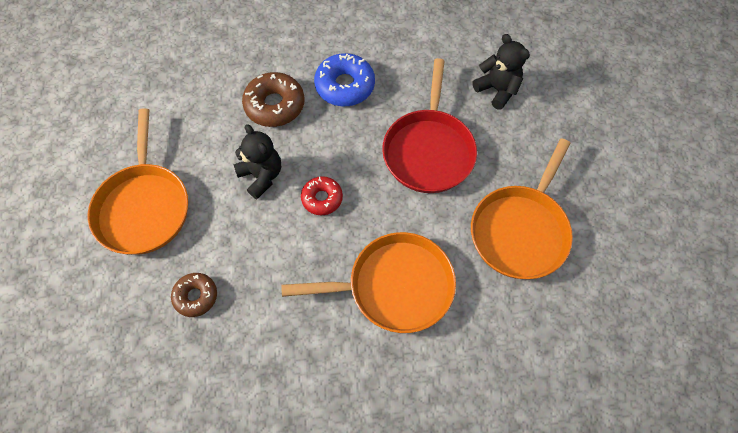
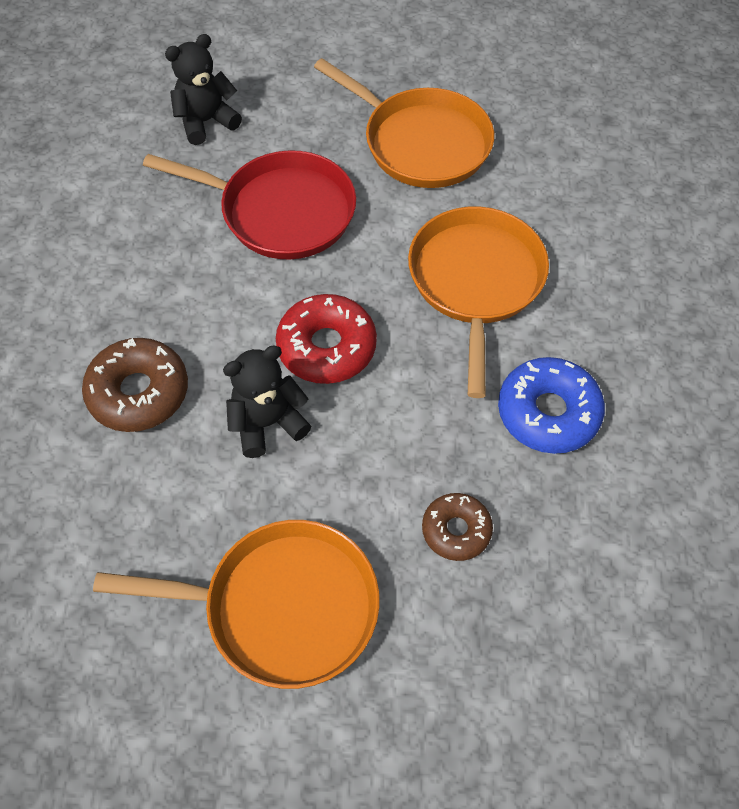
camera: 80 degrees left, 5 degrees down
(322, 198) = (327, 347): red donut -> red donut, size x1.59
(345, 86) = (135, 293): blue donut -> blue donut (548, 413)

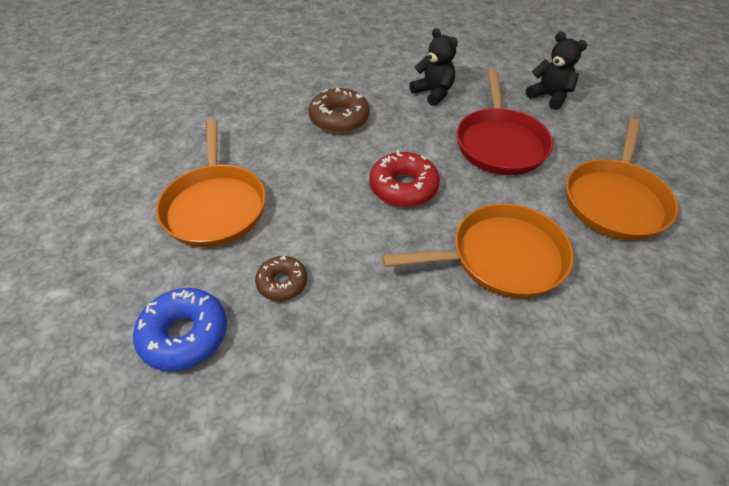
camera: 75 degrees right, 10 degrees down
(267, 423) = (337, 173): black teddy bear -> black teddy bear (433, 93)
(548, 413) = (399, 325): blue donut -> blue donut (184, 335)

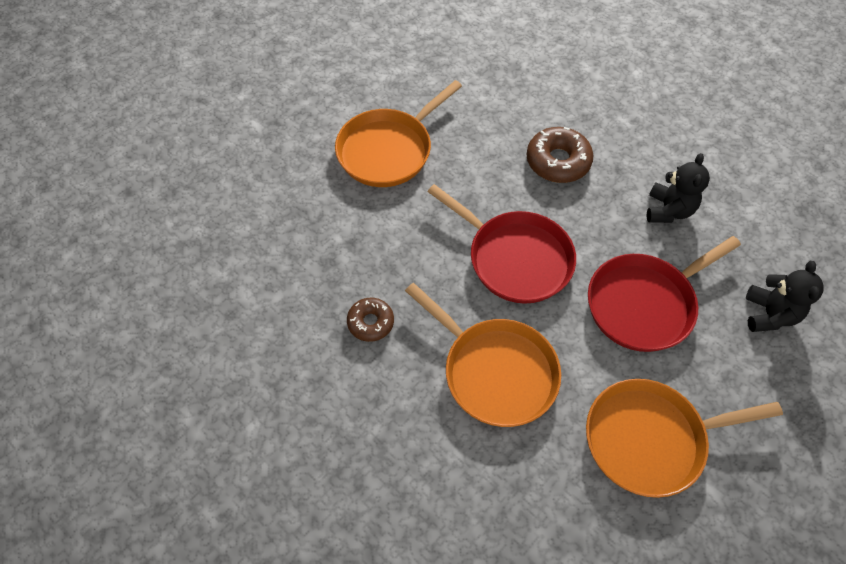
camera: 55 degrees right, 10 degrees up
(184, 335) = (275, 213): blue donut -> none
(282, 282) = (354, 238): brown donut -> brown donut (370, 322)
(403, 187) = (515, 258): red donut -> red pan

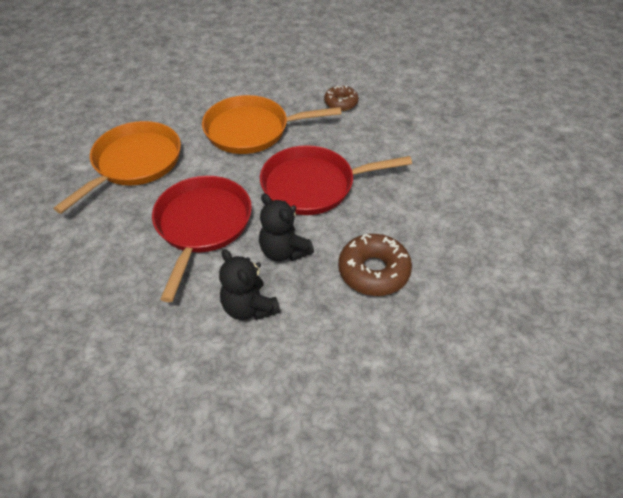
camera: 130 degrees right, 10 degrees down
(388, 150) = (480, 179): orange pan -> none
(769, 314) = (103, 289): black teddy bear -> black teddy bear (284, 251)

